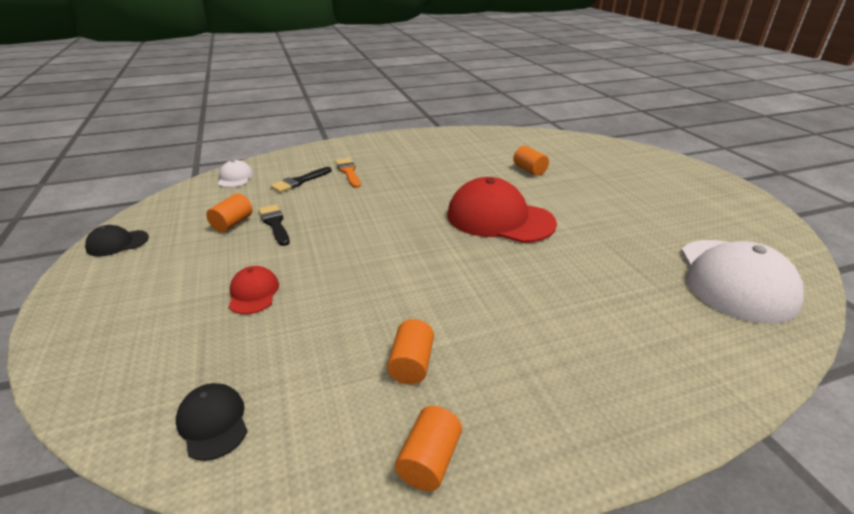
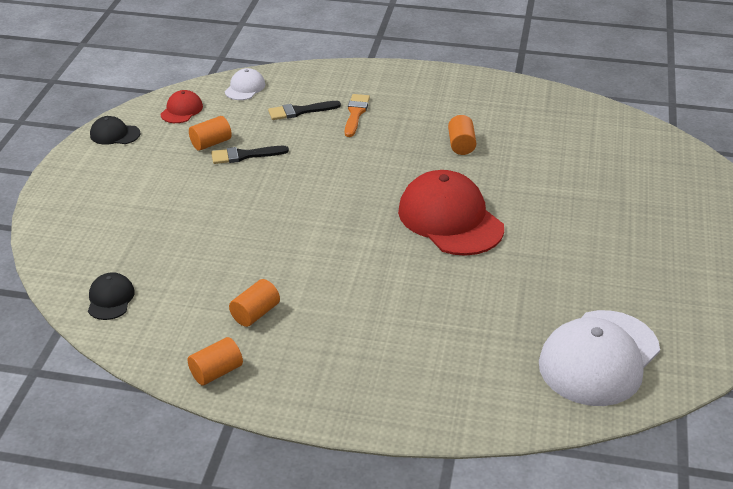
camera: 30 degrees right, 5 degrees up
(253, 293) = (187, 217): red cap -> red cap (181, 110)
(275, 224) = (245, 155): black brush -> black brush turned 105 degrees counterclockwise
(529, 170) = (550, 171): orange cylinder -> orange cylinder (461, 145)

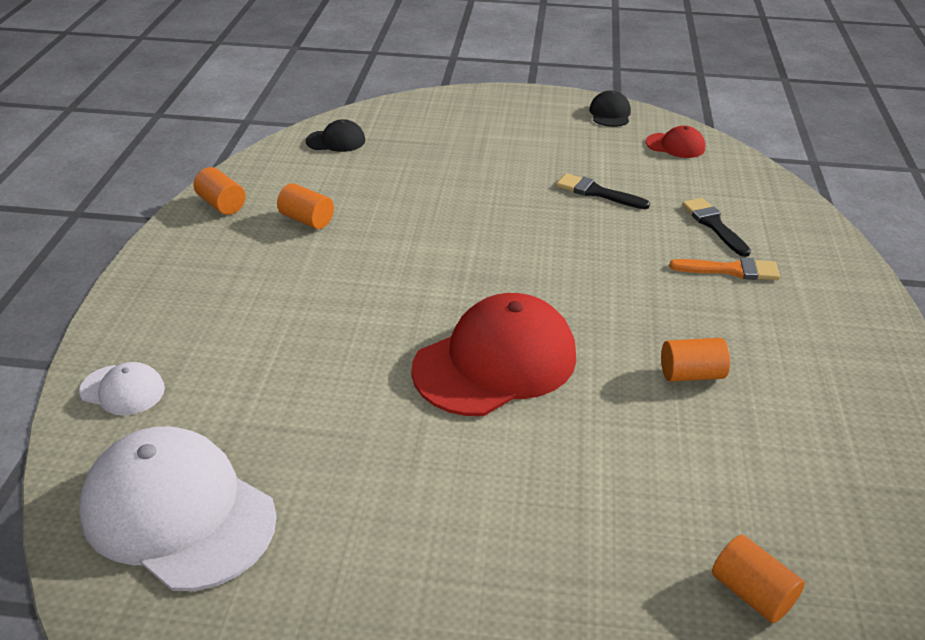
camera: 85 degrees right, 0 degrees up
(211, 143) = (614, 169): orange cylinder -> orange cylinder (751, 593)
(245, 88) = (748, 181): white cap -> white cap (123, 390)
(245, 155) = (597, 192): black brush -> black brush turned 45 degrees counterclockwise

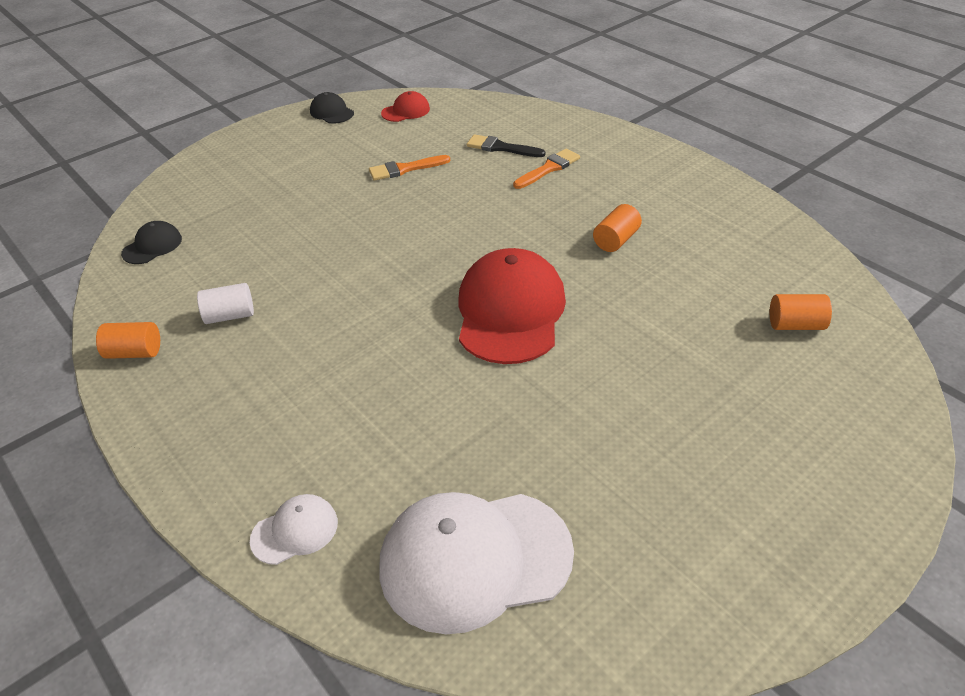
camera: 45 degrees left, 5 degrees up
(307, 220) = (230, 315): orange cylinder -> white cylinder
(597, 192) = (405, 169): black brush -> orange brush

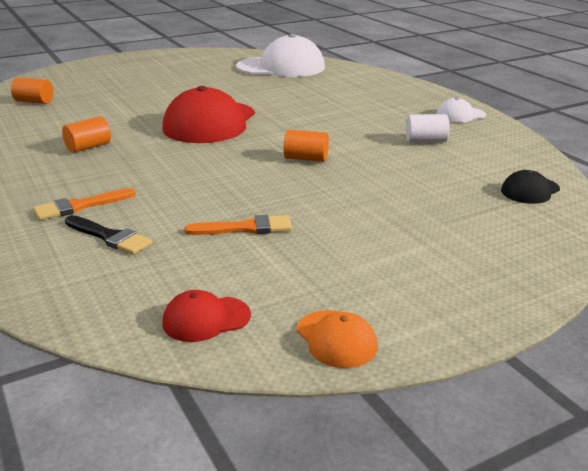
camera: 170 degrees left, 15 degrees down
(134, 352) = (492, 131): orange cylinder -> orange cylinder (306, 159)
(295, 531) = (363, 77): white cap -> white cap (460, 115)
(331, 112) = (336, 339): black cap -> orange cap

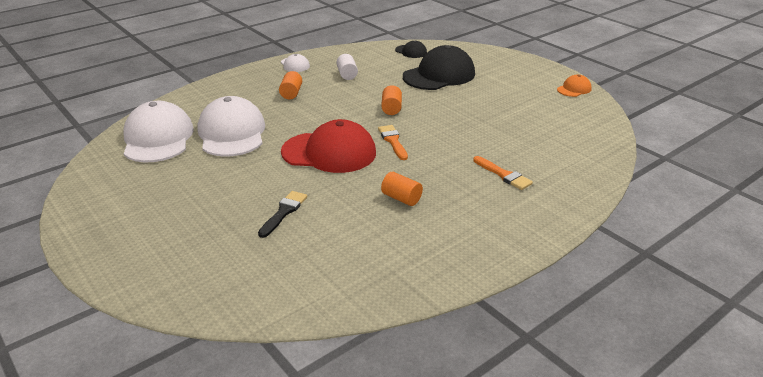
camera: 100 degrees left, 5 degrees up
(34, 102) = (281, 270): orange cylinder -> orange cylinder (291, 93)
(109, 237) = (534, 155): black brush -> black brush (284, 212)
(206, 319) = (584, 116): red cap -> none
(245, 228) = (497, 117): orange brush -> orange brush (393, 141)
(278, 88) = (232, 133): none -> white cap
(422, 202) = (439, 75): none -> black cap

